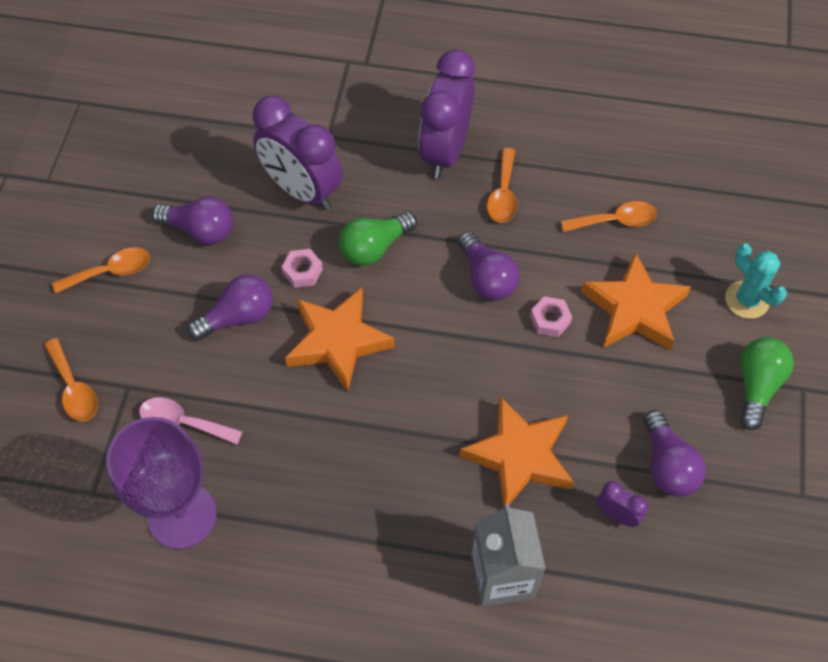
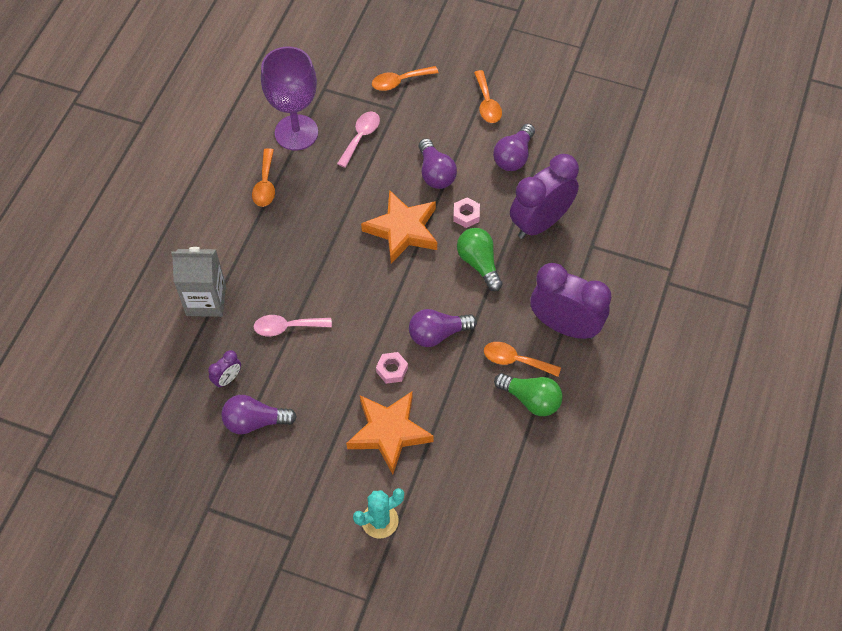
camera: 100 degrees right, 0 degrees up
(519, 456) = (287, 327): orange star -> pink spoon
(615, 221) = (475, 439): orange spoon -> orange spoon (265, 184)
(757, 386) = (302, 504): green light bulb -> green light bulb (531, 399)

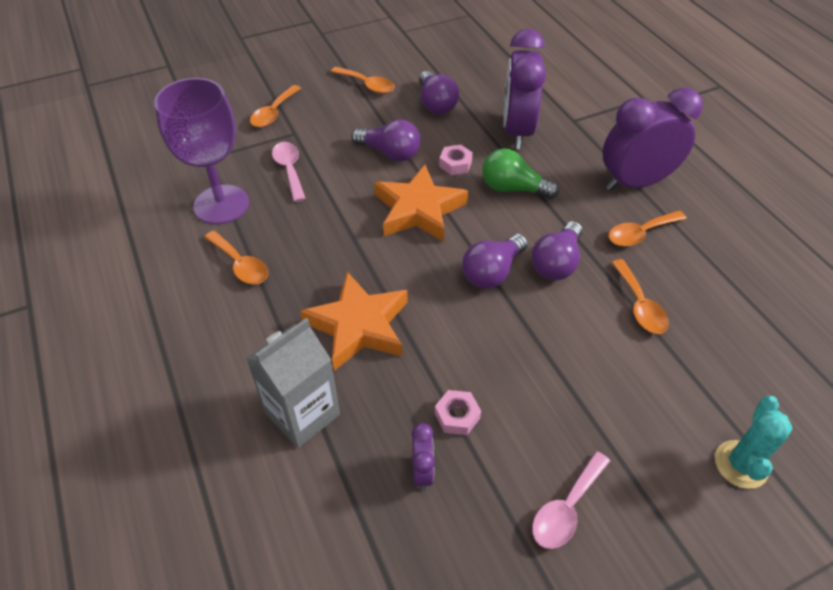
camera: 45 degrees left, 10 degrees down
(255, 421) = (505, 487): purple light bulb -> purple light bulb (492, 272)
(287, 327) = (419, 368): pink spoon -> pink spoon (566, 508)
(389, 432) = (634, 376): orange star -> orange star (359, 326)
(392, 370) = (561, 322): pink nut -> pink nut (457, 416)
(449, 400) = (639, 305): none -> orange spoon
(531, 399) = (693, 251): green light bulb -> none

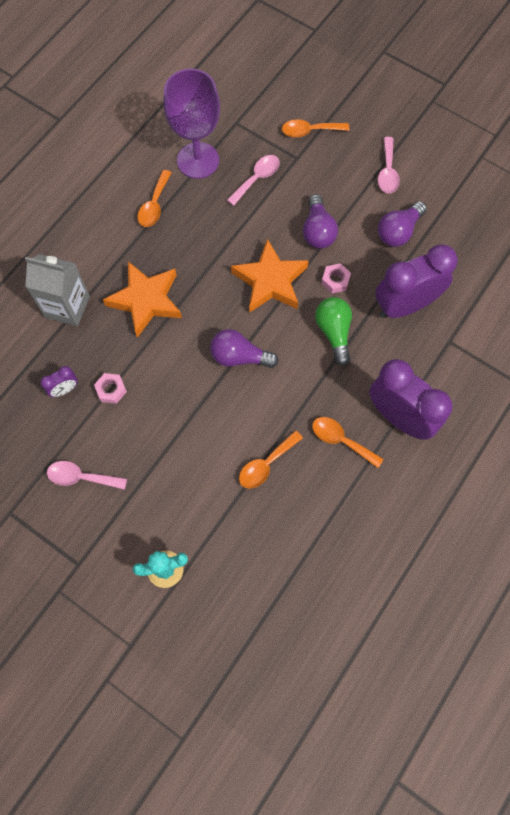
camera: 60 degrees right, 20 degrees up
(367, 85) = (387, 172): orange spoon -> pink spoon
(556, 263) = (273, 394): purple light bulb -> none

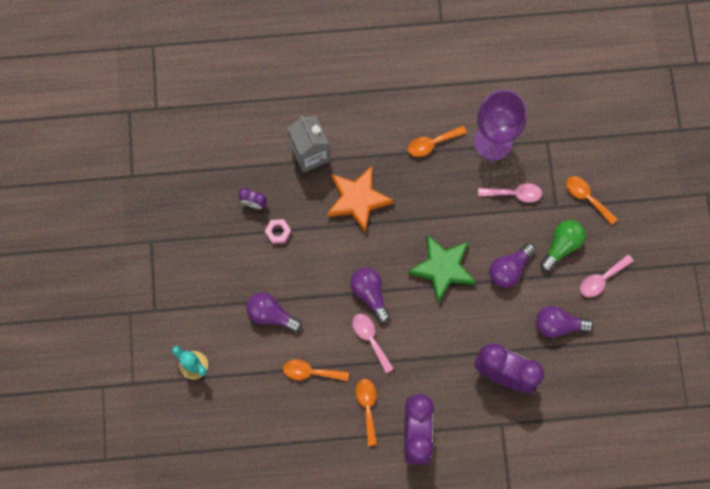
camera: 50 degrees right, 5 degrees up
(81, 477) = (207, 264): pink spoon -> pink spoon (370, 339)
(181, 457) = (271, 314): none -> purple light bulb
(270, 281) = (442, 268): orange star -> green star
(334, 332) = (441, 341): green light bulb -> green light bulb (561, 245)
(335, 280) = (481, 311): pink nut -> none

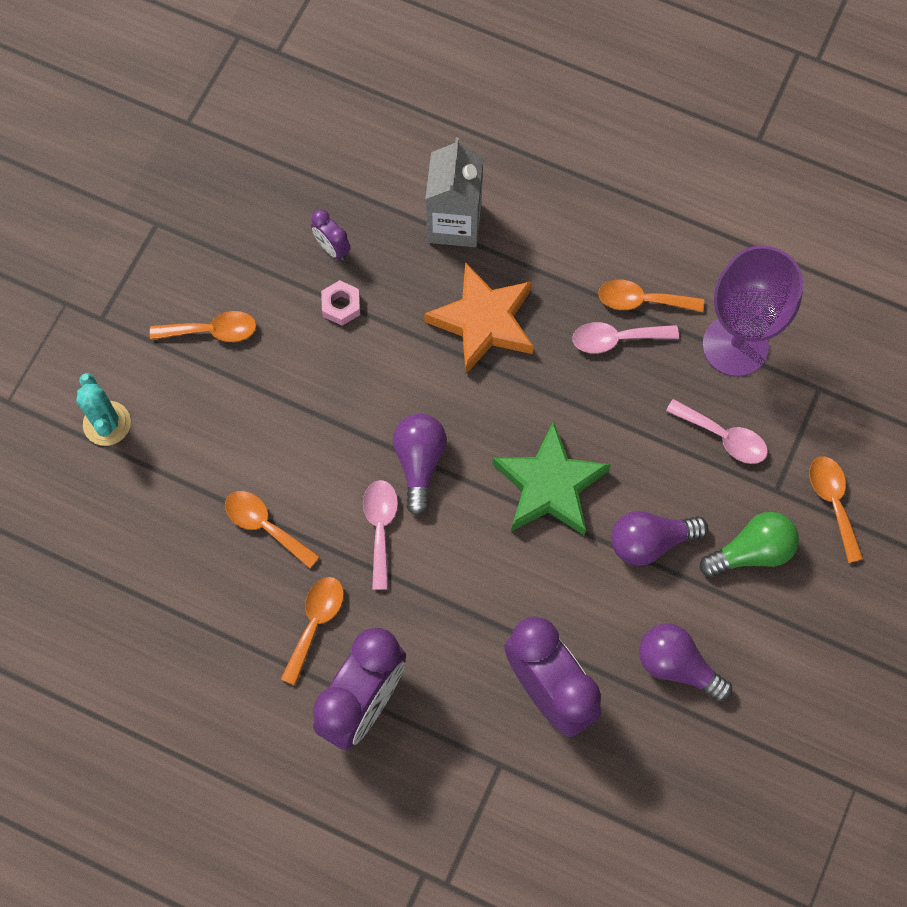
camera: 30 degrees right, 5 degrees down
(218, 284) = (212, 331): none -> orange spoon
(271, 314) = (259, 414): purple light bulb -> none
(601, 279) = (785, 635): pink spoon -> pink spoon (616, 339)

